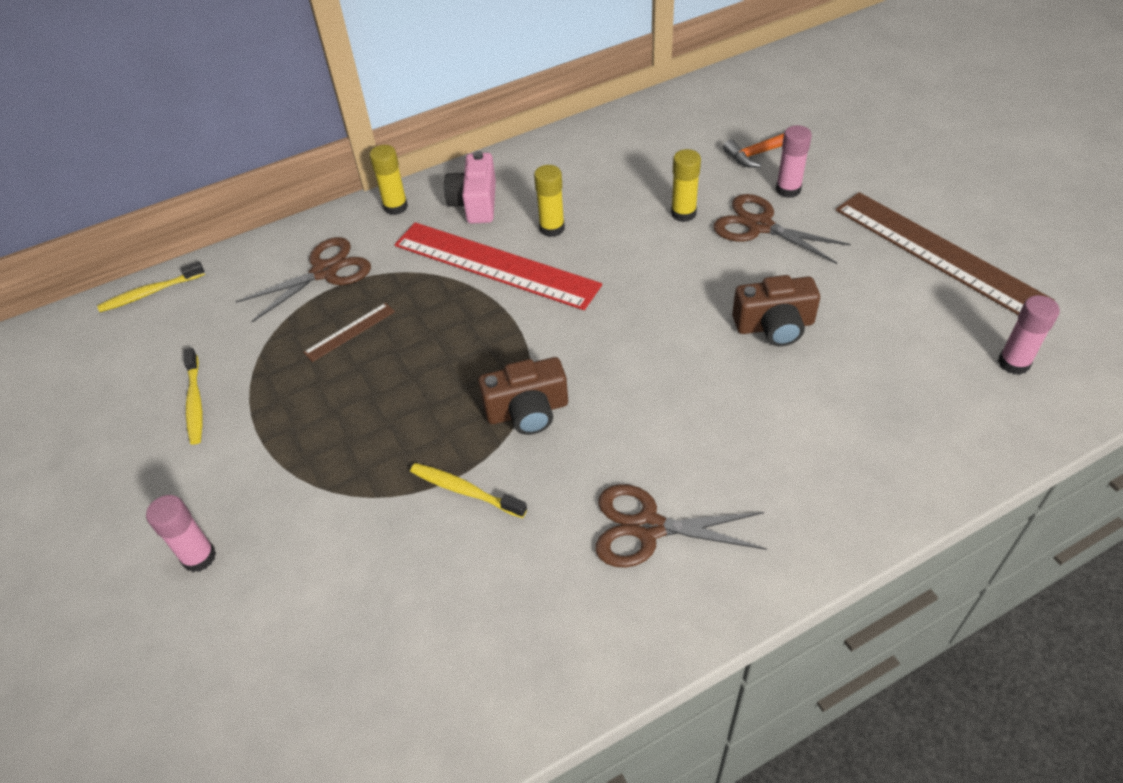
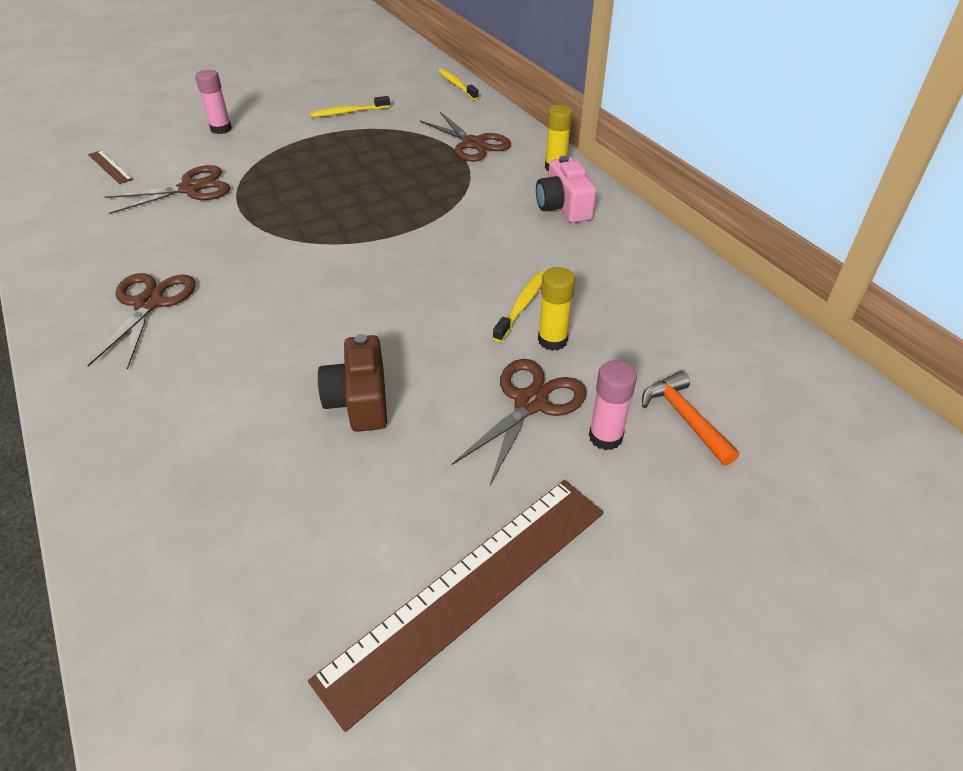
camera: 85 degrees right, 5 degrees down
(349, 332) = (403, 159): brown ruler -> brown ruler (110, 167)
(383, 552) = (191, 189): none -> brown scissors
(465, 491) = (227, 217): yellow toothbrush -> yellow toothbrush (521, 306)
(475, 203) = (563, 207): pink camera -> pink camera turned 105 degrees counterclockwise
(495, 265) = (474, 221): red ruler -> none
(527, 411) = (294, 242): brown camera -> none
(552, 228) = (526, 251): yellow glue stick -> none
(1013, 363) = (239, 635): pink glue stick -> none

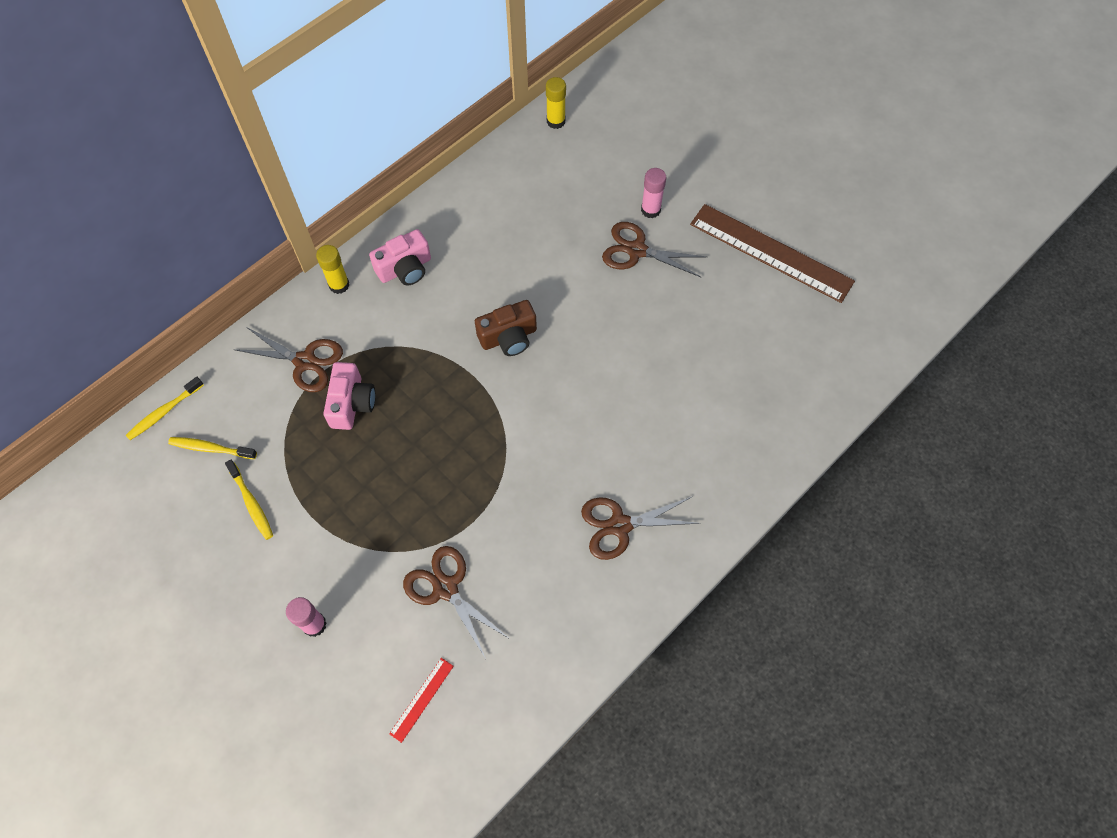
camera: 105 degrees left, 20 degrees up
(110, 167) = (421, 699): brown ruler -> red ruler
(359, 400) = (667, 342): brown camera -> brown camera (508, 337)
(414, 162) = (351, 403): none -> pink camera
(473, 144) = (305, 361): brown scissors -> brown scissors turned 75 degrees clockwise
(521, 306) = (545, 273): yellow toothbrush -> yellow toothbrush (211, 448)
(552, 340) = (576, 249): yellow glue stick -> yellow glue stick (556, 121)
(684, 418) = (622, 174): orange hammer -> none

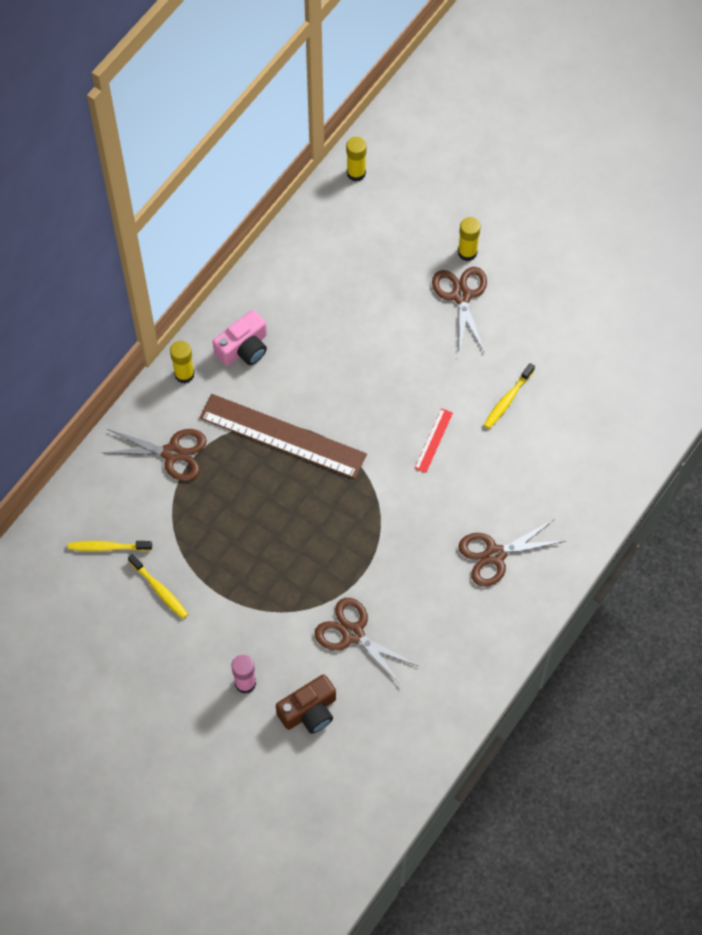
camera: 10 degrees left, 0 degrees up
(164, 412) = (53, 521): yellow toothbrush -> yellow toothbrush (507, 399)
(351, 403) = (226, 485): pink camera -> none
(421, 699) = (354, 728): red ruler -> red ruler (433, 440)
(508, 337) = (358, 400): brown camera -> brown camera (309, 711)
(636, 250) = (461, 295): brown scissors -> brown scissors turned 75 degrees clockwise
(650, 210) = (467, 252): pink glue stick -> yellow glue stick
(770, 253) = (589, 278): brown ruler -> brown ruler (282, 436)

